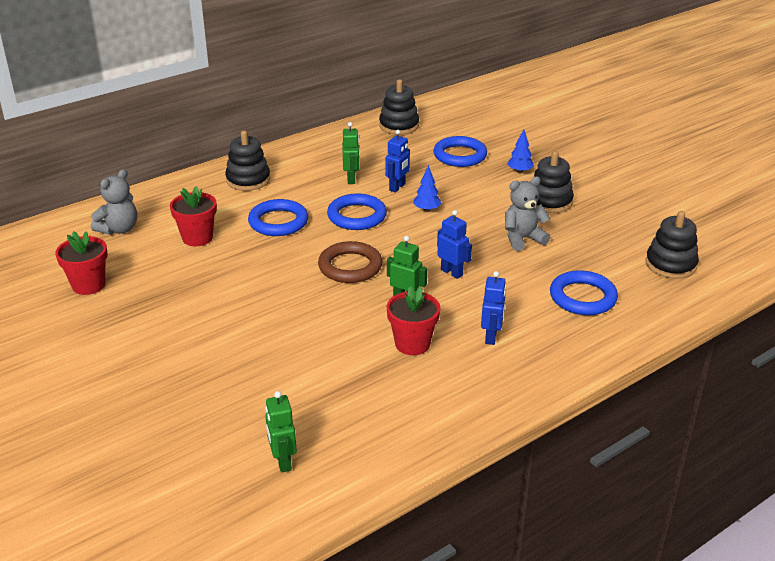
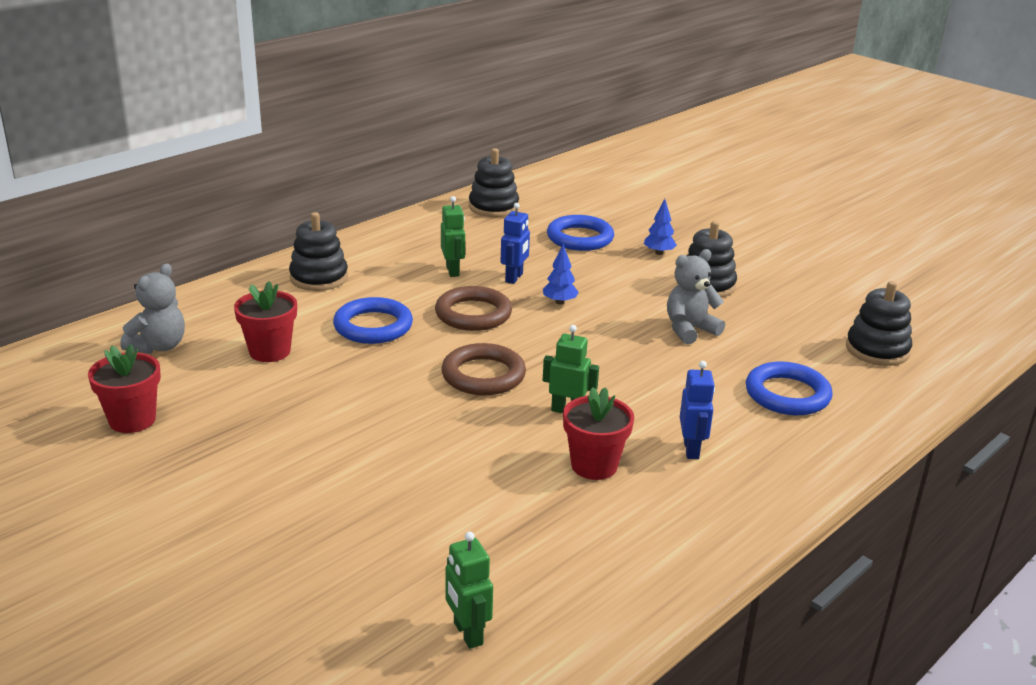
camera: 10 degrees left, 5 degrees down
(357, 216) = (473, 314): blue ring -> brown ring
(452, 272) = (615, 374): blue robot -> none

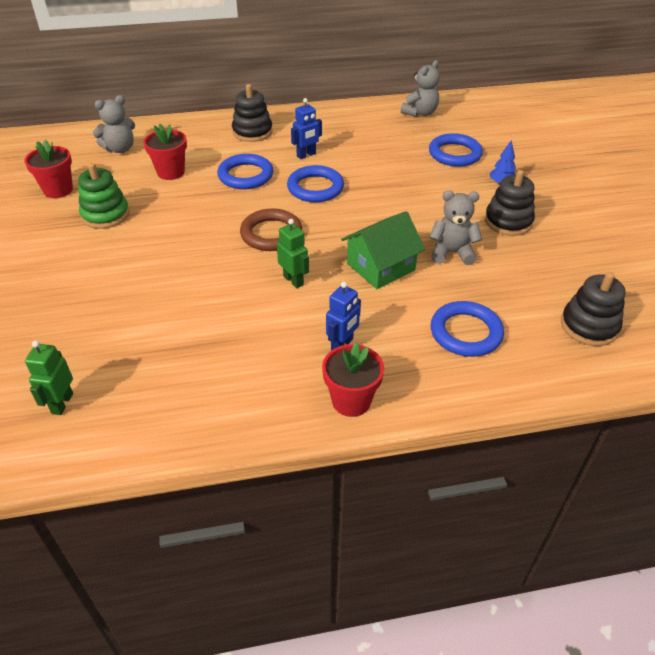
camera: 35 degrees right, 15 degrees up
(244, 425) = (105, 215): none -> green stacking toy
(453, 271) = (338, 152): green robot -> none
(473, 314) = (315, 188): brown ring -> blue ring
(493, 207) = (420, 113): black stacking toy -> grey teddy bear
(514, 278) = (373, 170): blue robot -> blue robot (306, 155)
(559, 302) = (382, 198): blue tree -> none
(594, 465) = (264, 327): red flower pot -> red flower pot (351, 401)
(639, 366) = (380, 267): none -> green house

